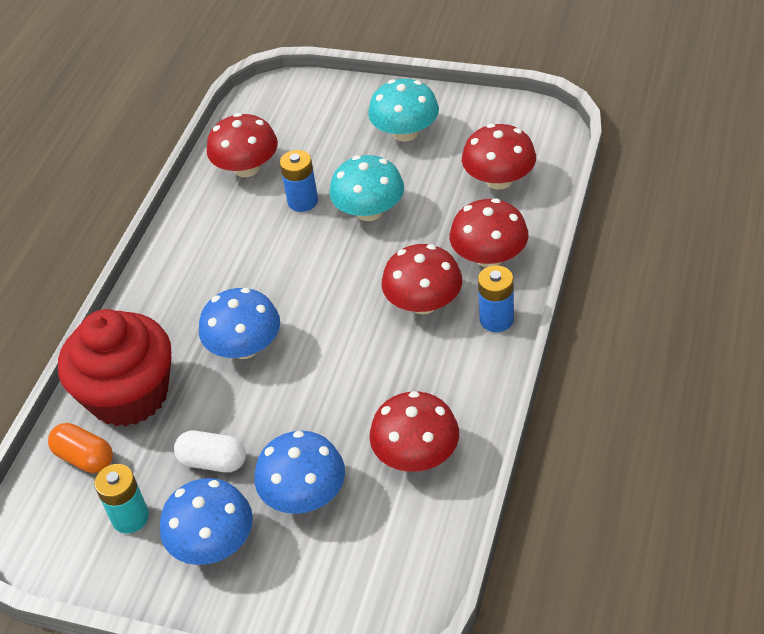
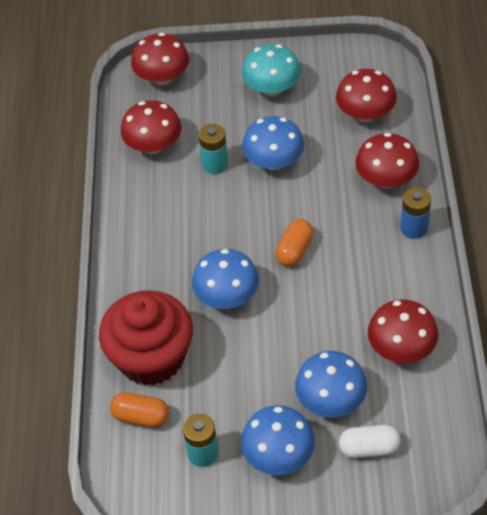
camera: 20 degrees left, 5 degrees up
(213, 461) = (247, 393): white capsule -> white capsule (369, 448)
(303, 201) = (215, 164): blue battery -> turquoise battery
(345, 314) = (294, 250): none -> orange capsule
(369, 211) = (274, 161): turquoise mushroom -> blue mushroom
(423, 303) = (352, 228): red mushroom -> red mushroom (162, 77)

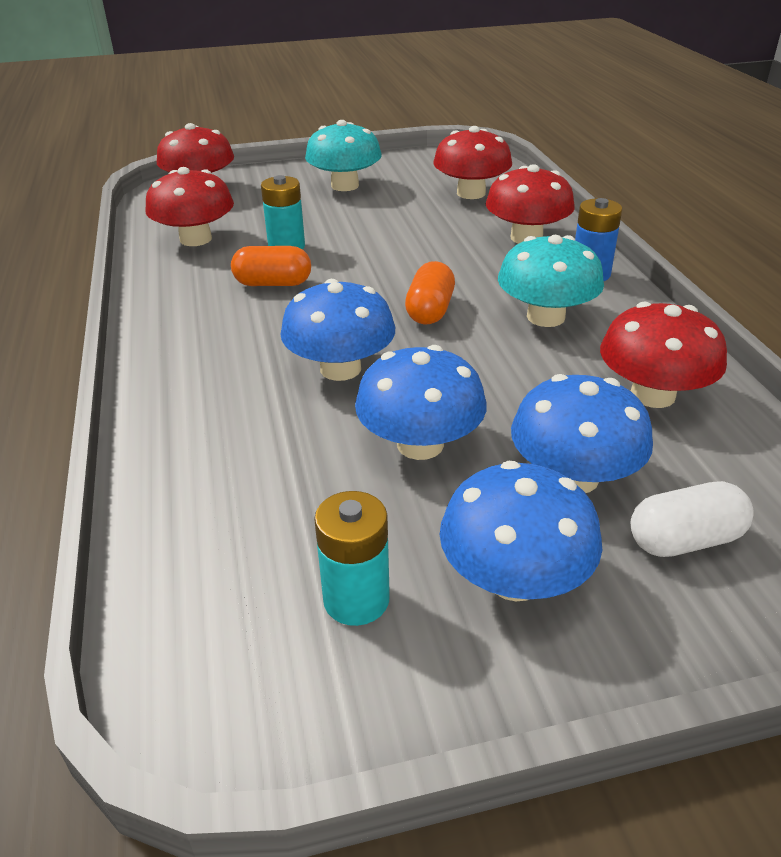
camera: 15 degrees left, 15 degrees down
(141, 417) = (213, 554): orange capsule -> orange capsule (273, 283)
(151, 357) = (222, 460): red cupcake -> none
(274, 161) = (368, 237): blue mushroom -> blue mushroom (420, 444)
(366, 268) = (545, 317): none -> turquoise mushroom

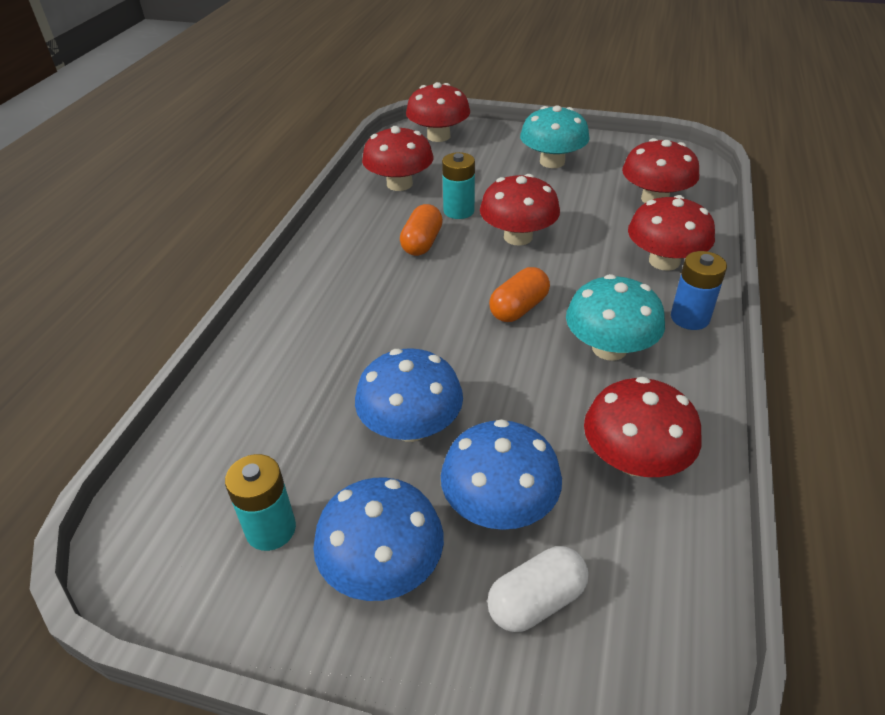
camera: 30 degrees right, 5 degrees up
(273, 283) = (422, 243): orange capsule -> orange capsule turned 75 degrees clockwise
(340, 368) = (409, 337): blue mushroom -> none
(371, 253) = (518, 237): none -> red mushroom
(684, 540) = (536, 601): white capsule -> white capsule turned 45 degrees counterclockwise

